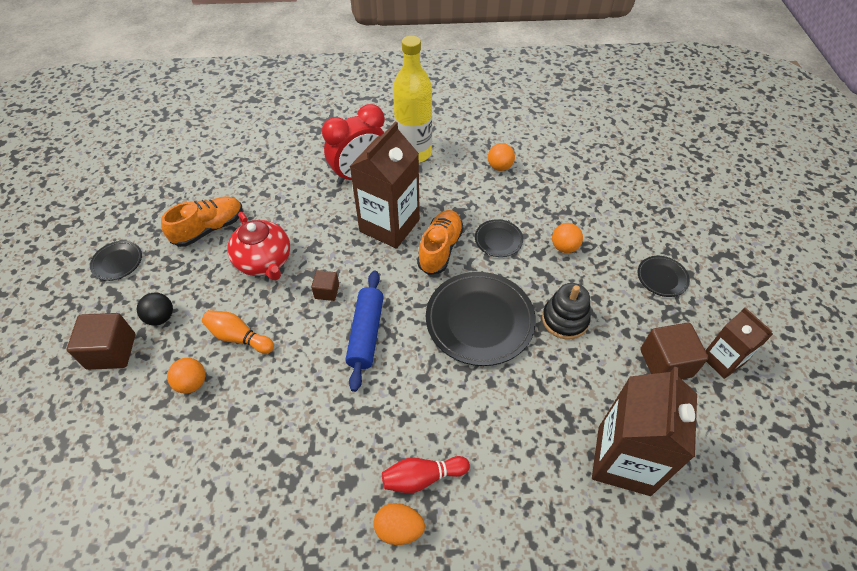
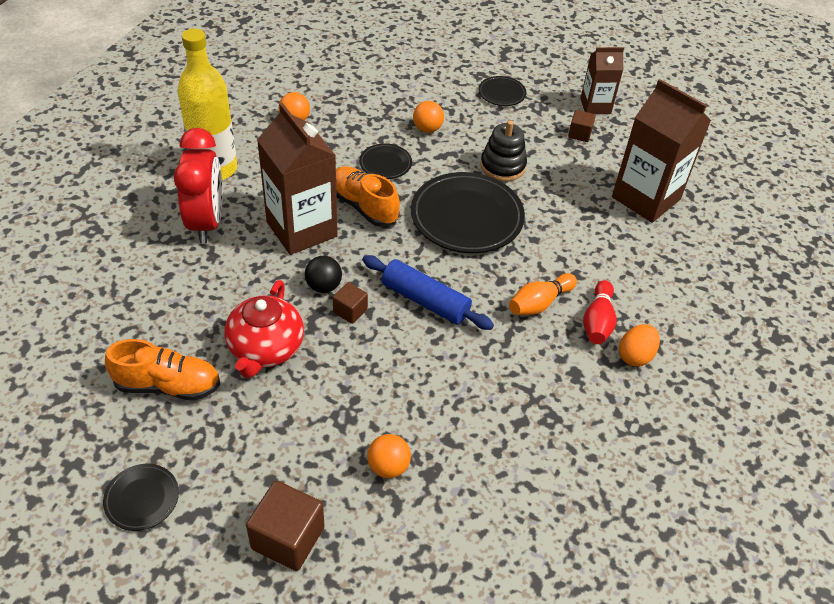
camera: 65 degrees left, 5 degrees down
(161, 317) = (272, 473): black ball -> black ball (323, 286)
(209, 229) = (168, 385): orange shoe -> orange shoe turned 105 degrees clockwise
(239, 337) = (356, 406): orange bowling pin -> orange bowling pin (539, 303)
(264, 261) = (265, 349): red teapot -> red teapot turned 105 degrees clockwise
(665, 363) = (579, 134): brown cube -> brown cube, size x0.56

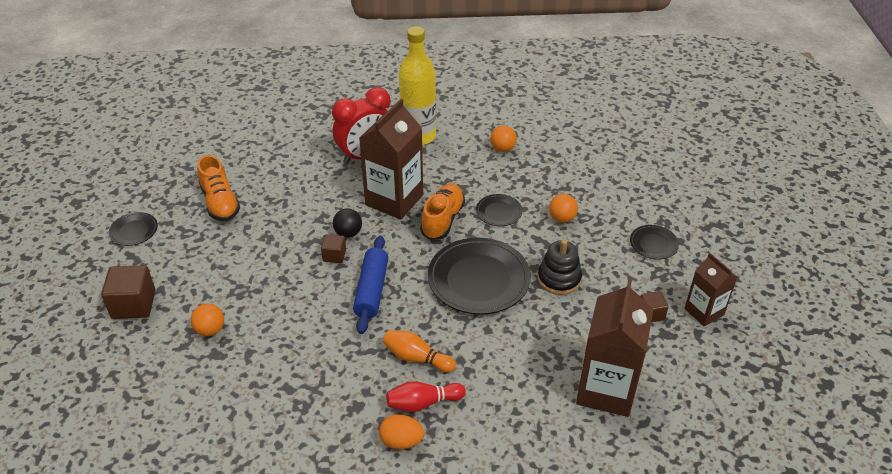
camera: 65 degrees right, 5 degrees down
(265, 349) = (274, 230): red teapot -> none

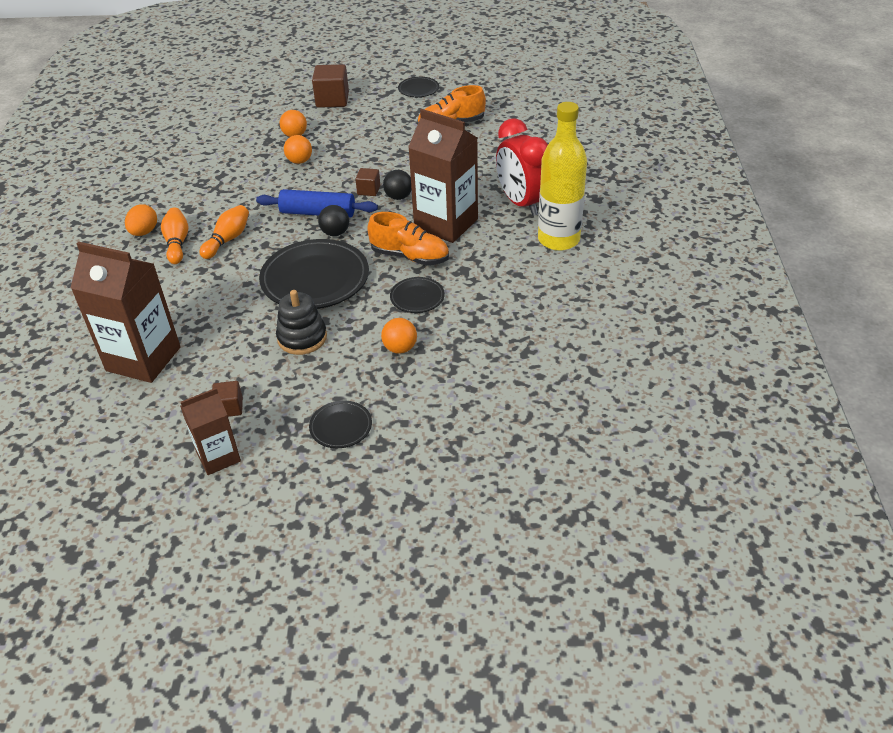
camera: 95 degrees right, 0 degrees up
(406, 273) = (335, 233): none -> black ball
(423, 403) = (177, 243): red bowling pin -> orange bowling pin
(502, 149) = (536, 306): orange ball -> orange ball (299, 161)

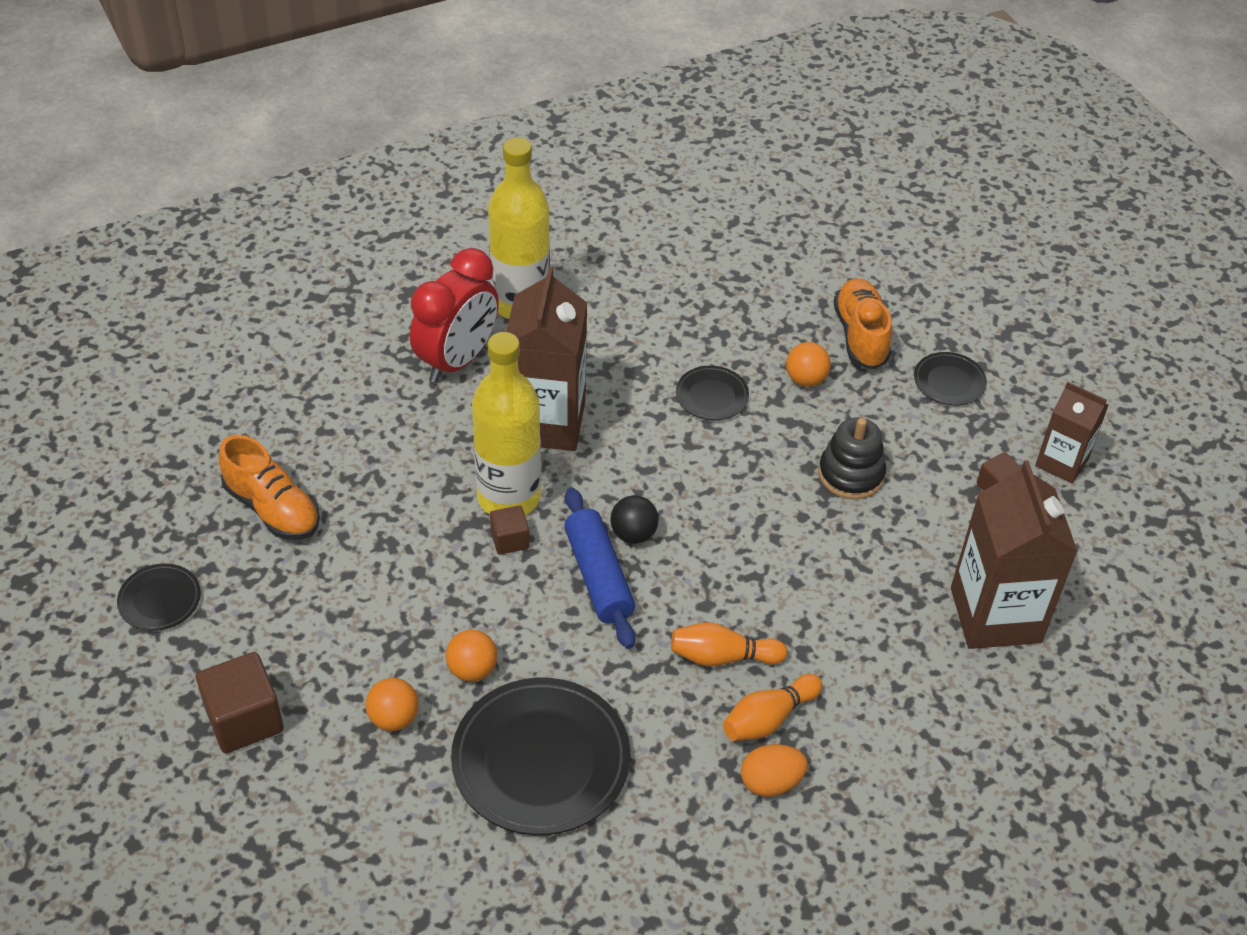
camera: 120 degrees left, 5 degrees up
(315, 279) = (742, 511): black plate -> black plate (541, 761)
(398, 197) = (509, 497): black ball -> yellow bottle
(410, 256) = (637, 433): orange shoe -> orange shoe (860, 336)

